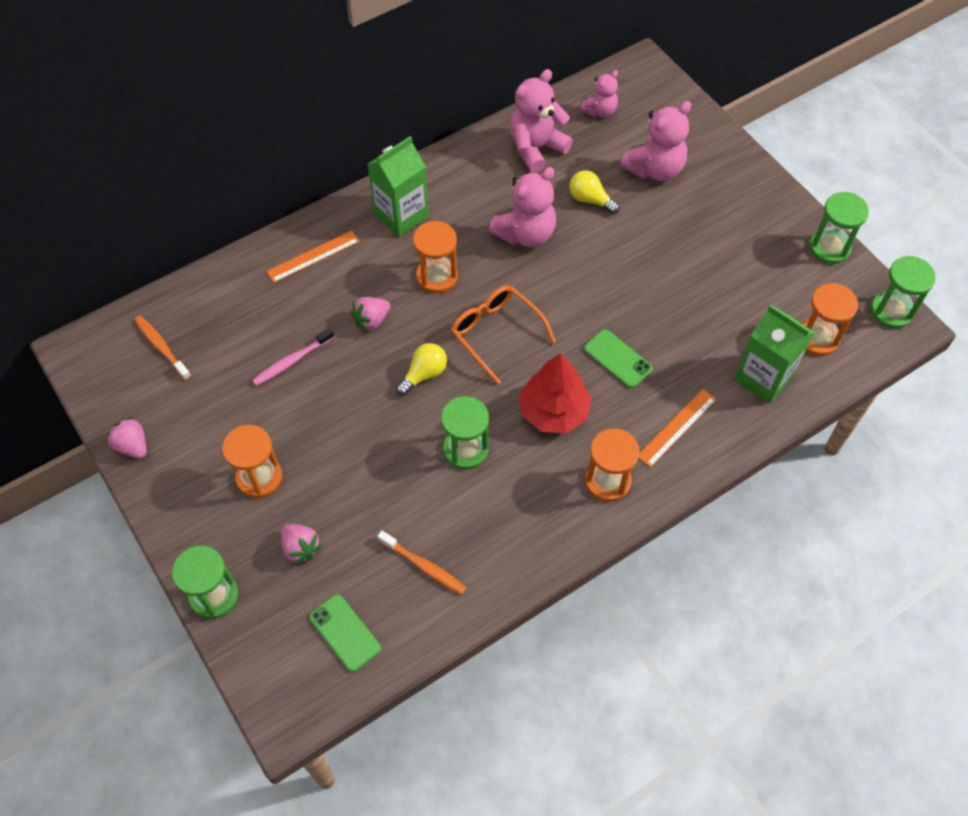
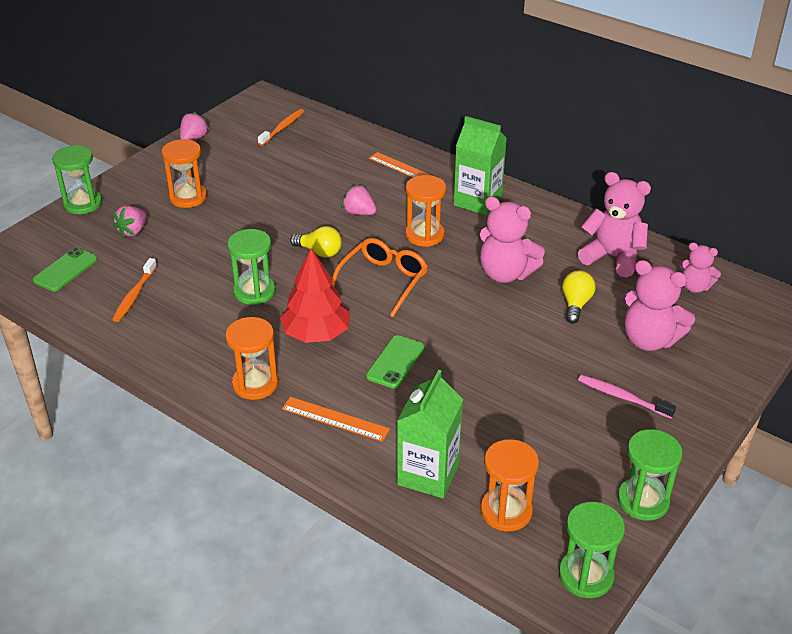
camera: 70 degrees right, 20 degrees down
(292, 361) = (299, 185): pink toothbrush -> pink toothbrush (622, 397)

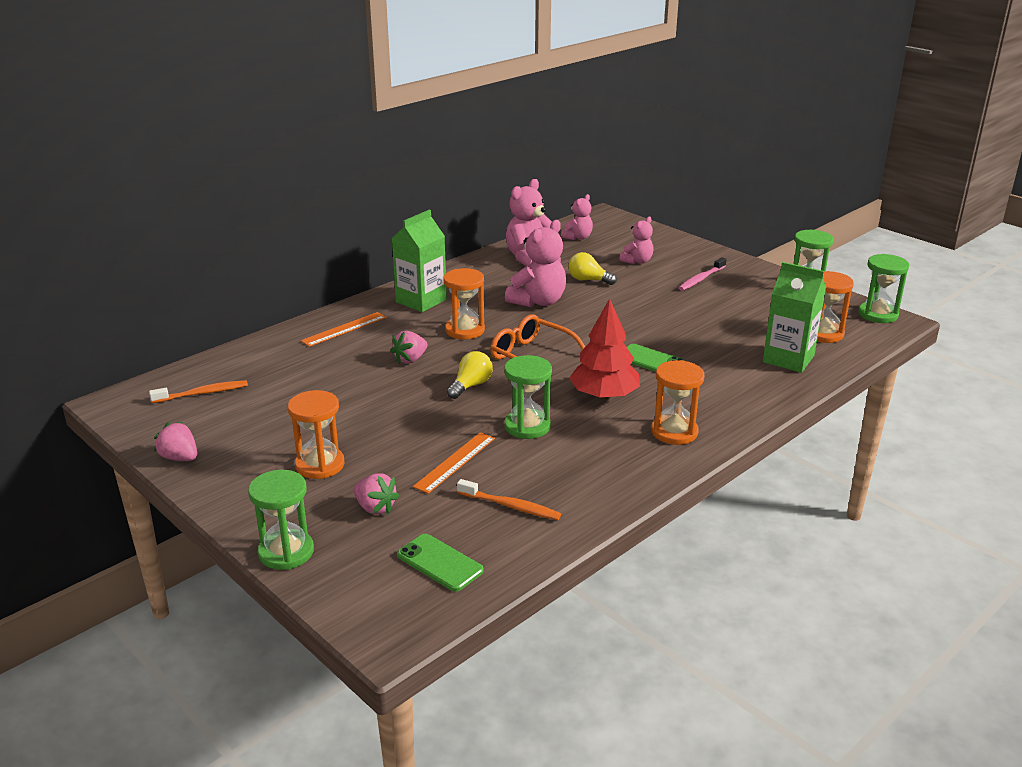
camera: 80 degrees left, 10 degrees down
(282, 128) = (202, 393): orange toothbrush -> orange toothbrush turned 120 degrees clockwise
(335, 419) = (724, 394): orange ruler -> orange ruler (455, 462)
(649, 340) = (637, 261): pink teddy bear -> pink teddy bear, size x0.59

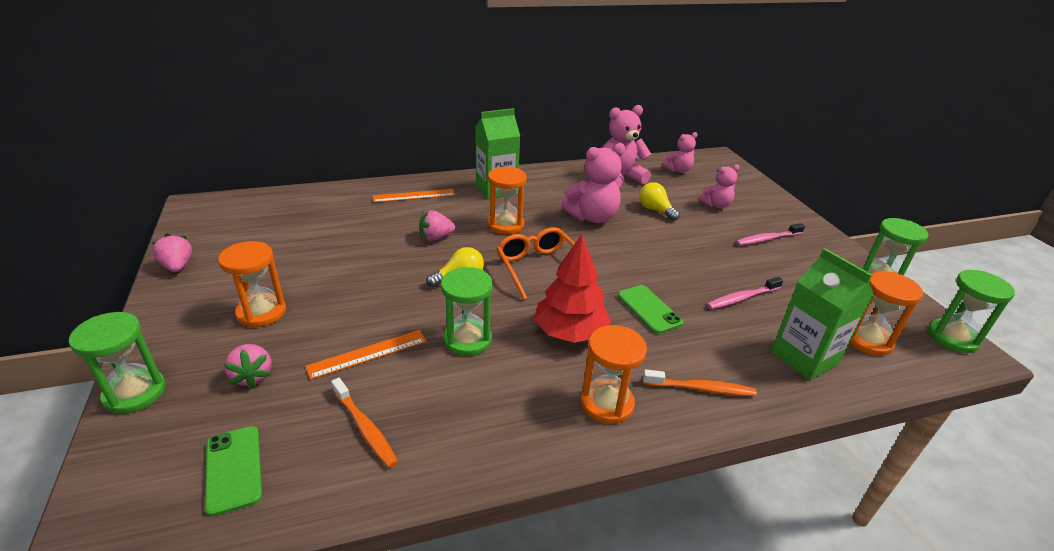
camera: 25 degrees right, 5 degrees up
(202, 393) = (258, 217): orange toothbrush -> orange toothbrush (701, 389)
(715, 331) = (742, 298): none -> pink toothbrush

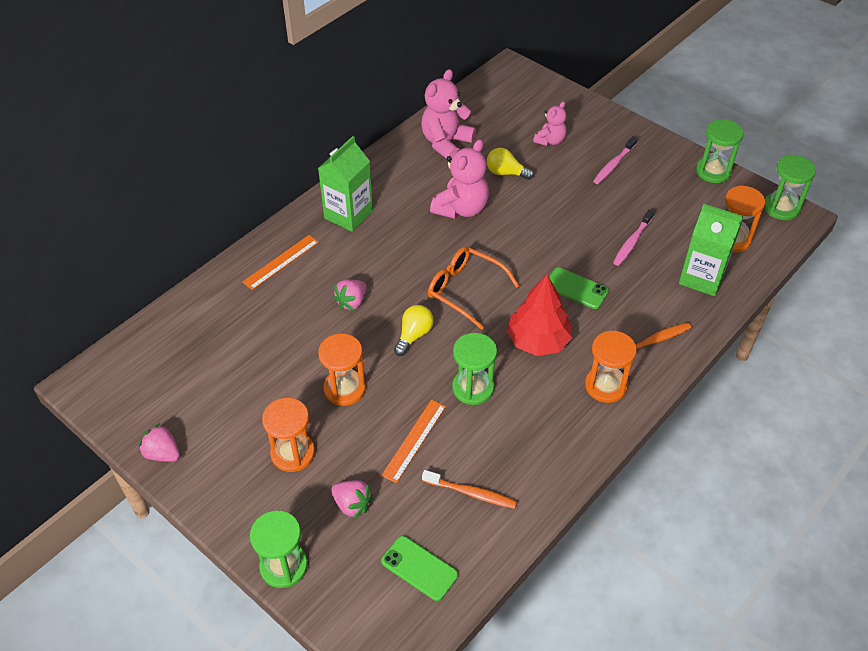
camera: 30 degrees left, 15 degrees up
(505, 225) = (397, 256): orange hourglass -> orange hourglass (344, 389)
(678, 170) = (488, 106): pink teddy bear -> none

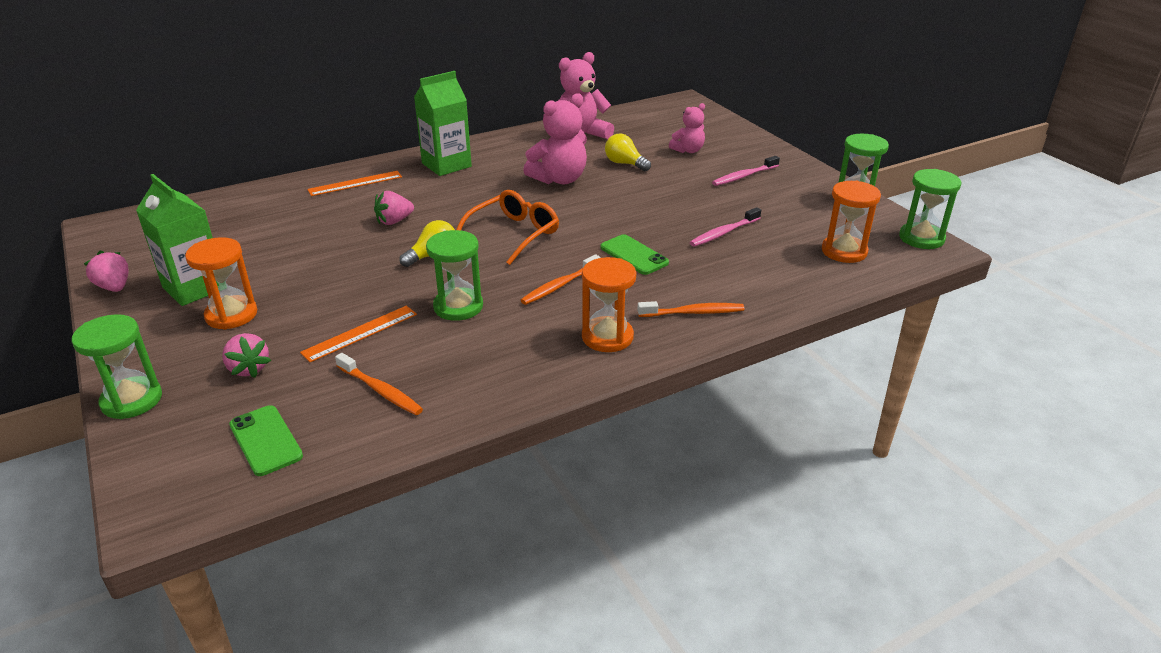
camera: 20 degrees right, 15 degrees down
(344, 389) = (328, 279): orange hourglass -> none
(465, 290) = (514, 234): orange glasses -> orange glasses turned 75 degrees clockwise
(538, 341) = (559, 286): red tree -> orange toothbrush
(701, 278) = (786, 274): green carton -> green carton (194, 288)

